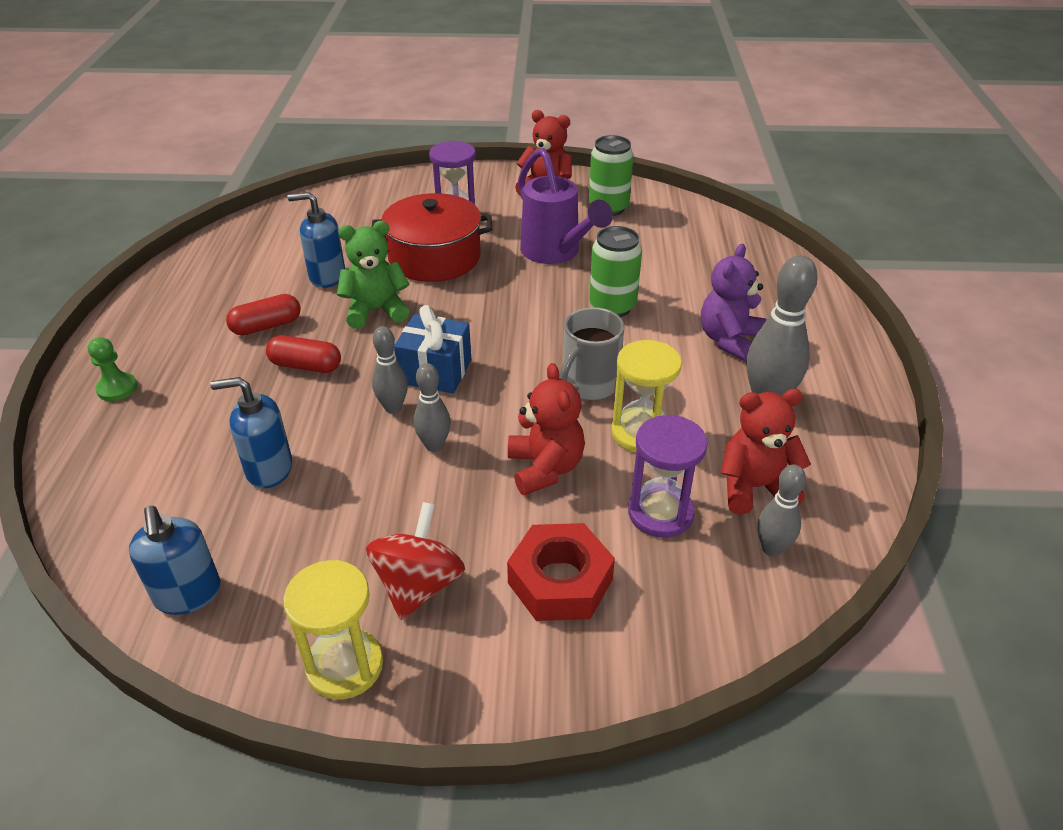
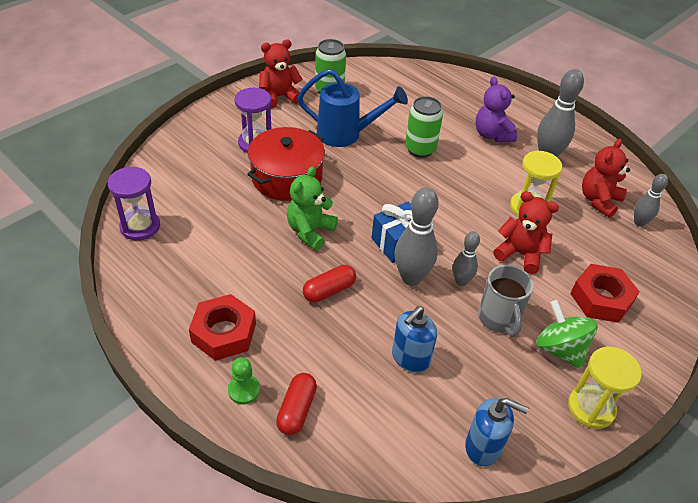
camera: 50 degrees left, 5 degrees up
(178, 338) = (224, 333): none -> red nut
(266, 326) = (264, 285): red capsule -> red capsule (297, 410)
(327, 276) = (245, 230): blue soap dispenser -> none
(393, 407) = (411, 278): grey bowling pin -> grey bowling pin, size x1.70
(418, 585) = (560, 349): red spinning top -> green spinning top
(556, 253) = (346, 134): purple watering can -> blue watering can
(589, 385) = (474, 199): grey mug -> grey mug (499, 319)
(660, 513) = (587, 239): purple hourglass -> purple hourglass (140, 226)

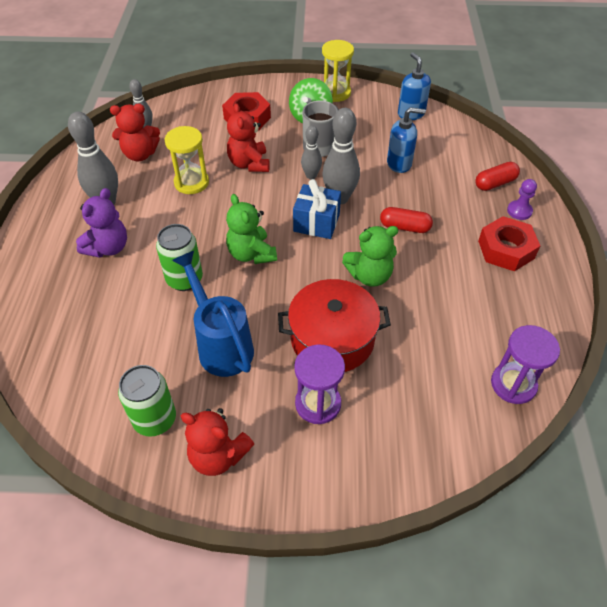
camera: 130 degrees left, 5 degrees up
(244, 390) = (519, 211): green pawn -> purple pawn
(407, 190) = (251, 254): none -> green teddy bear

